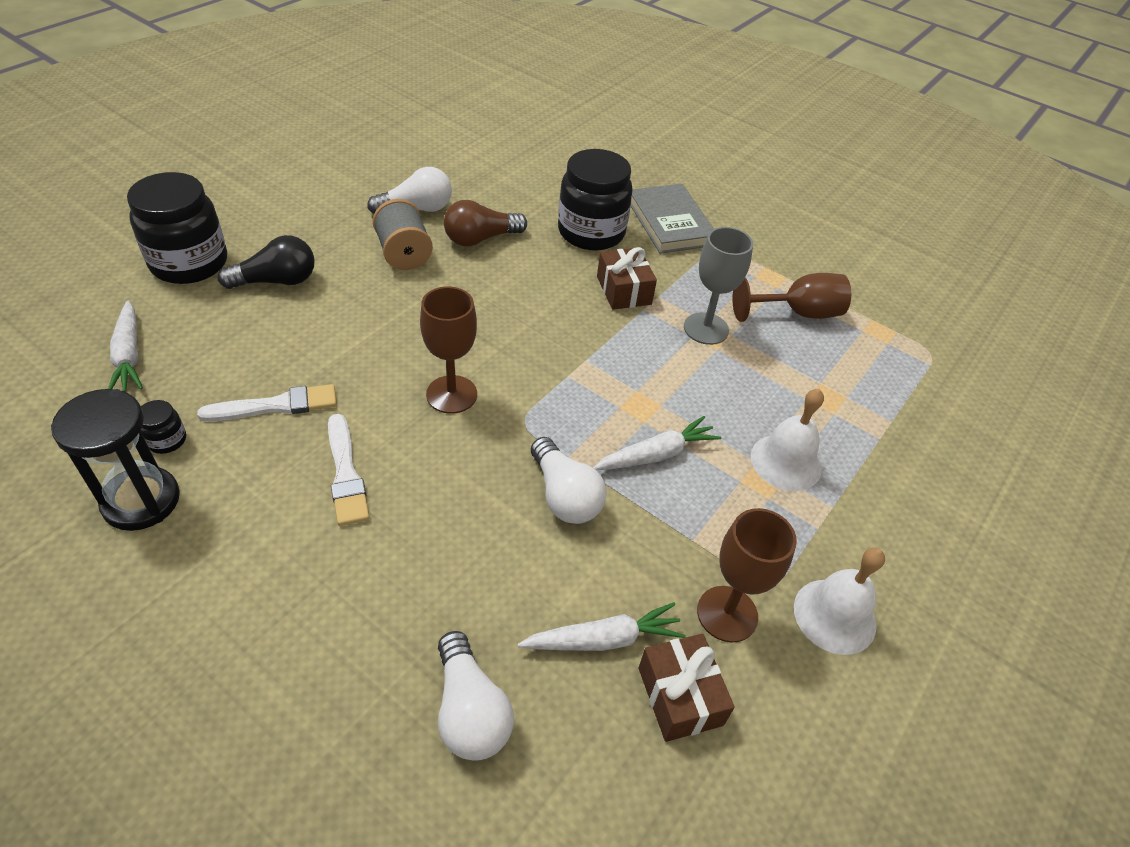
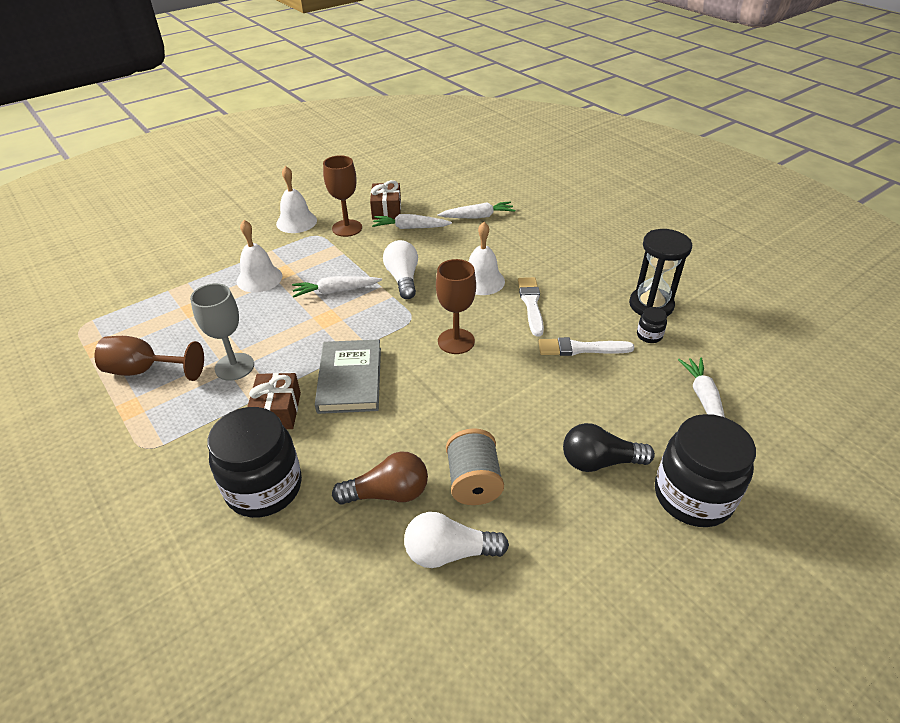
camera: 160 degrees left, 5 degrees down
(431, 512) = (482, 281): none -> white bell
(470, 711) = (477, 217): white light bulb -> white carrot
(670, 223) = (167, 491): grey book -> grey book (350, 379)

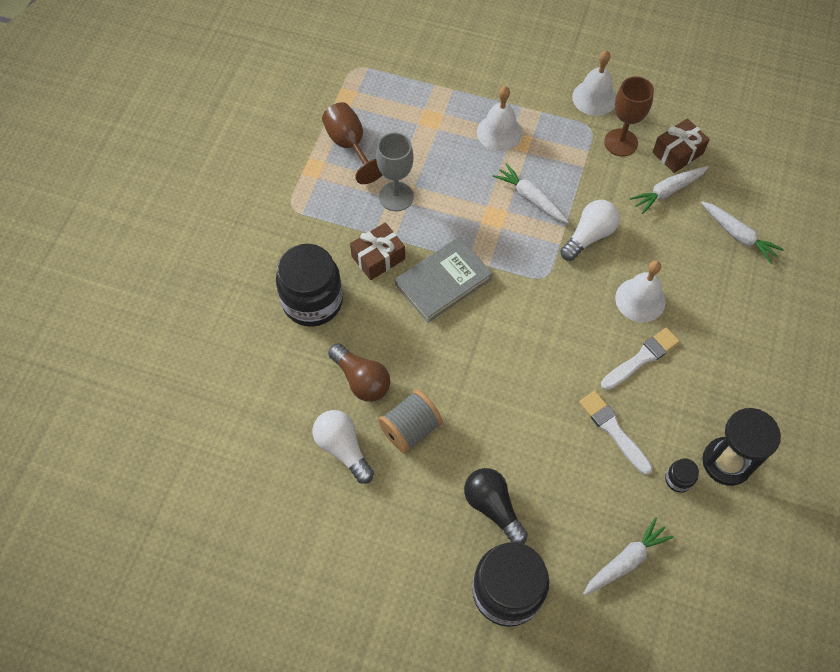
camera: 55 degrees right, 20 degrees up
(410, 228) = (667, 191): white carrot -> white carrot turned 90 degrees counterclockwise
(456, 341) = (544, 328): brown goblet -> none

